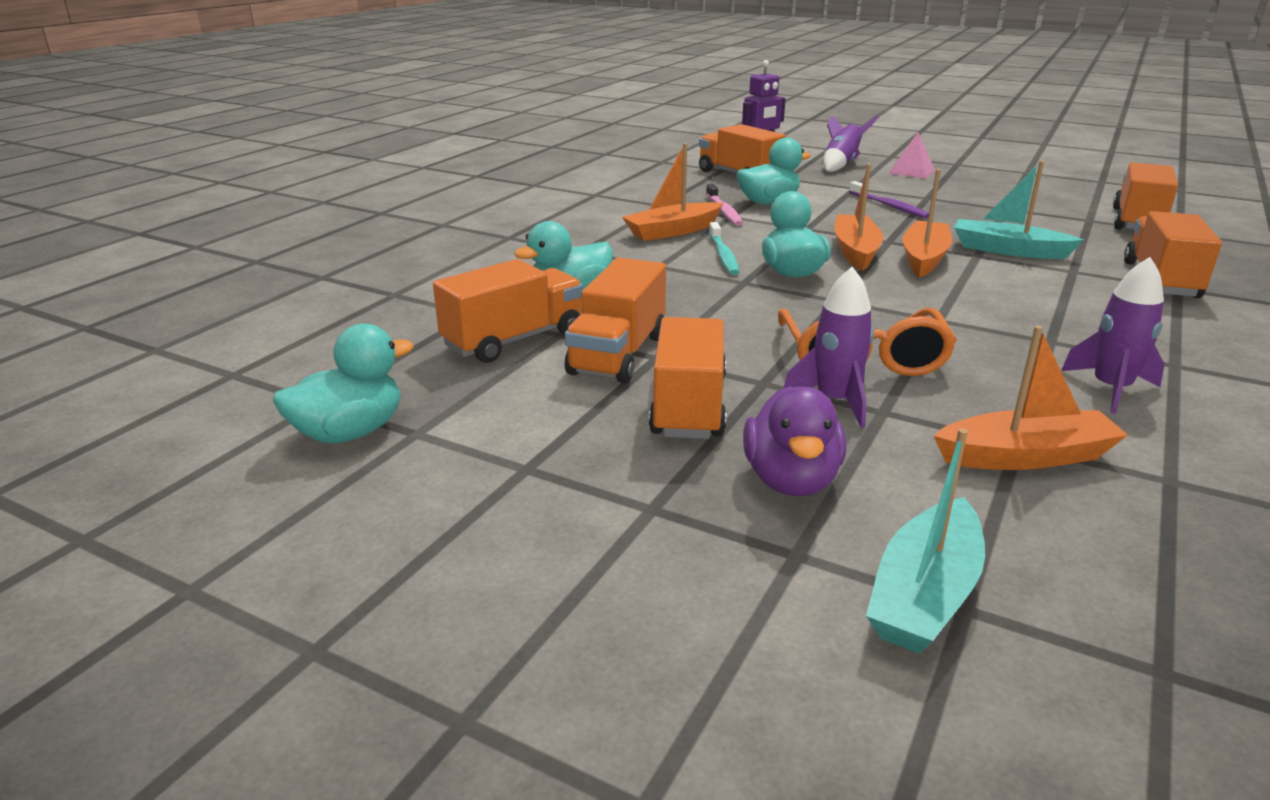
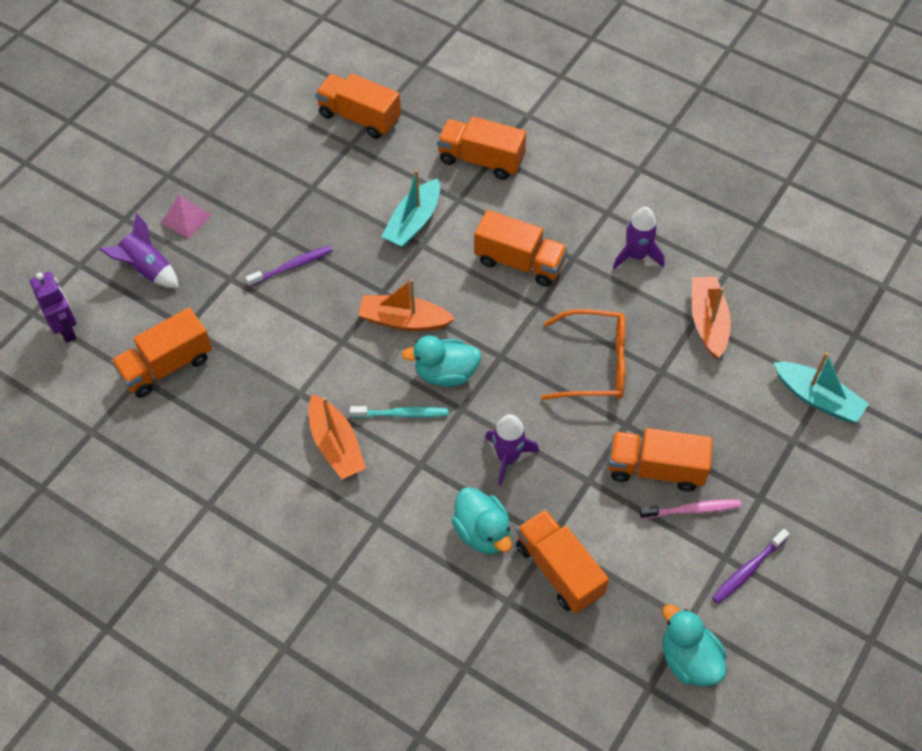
camera: 85 degrees left, 30 degrees up
(500, 491) = (748, 570): none -> purple toothbrush
(618, 354) = (584, 503): orange truck -> orange truck (519, 262)
(724, 211) = (284, 396): pink toothbrush -> pink toothbrush (692, 510)
(768, 202) = (264, 356): turquoise duck -> none
(791, 480) = (733, 431): purple duck -> none
(835, 401) = (650, 392): purple rocket -> purple rocket (508, 458)
(924, 258) = (425, 280): orange boat -> none

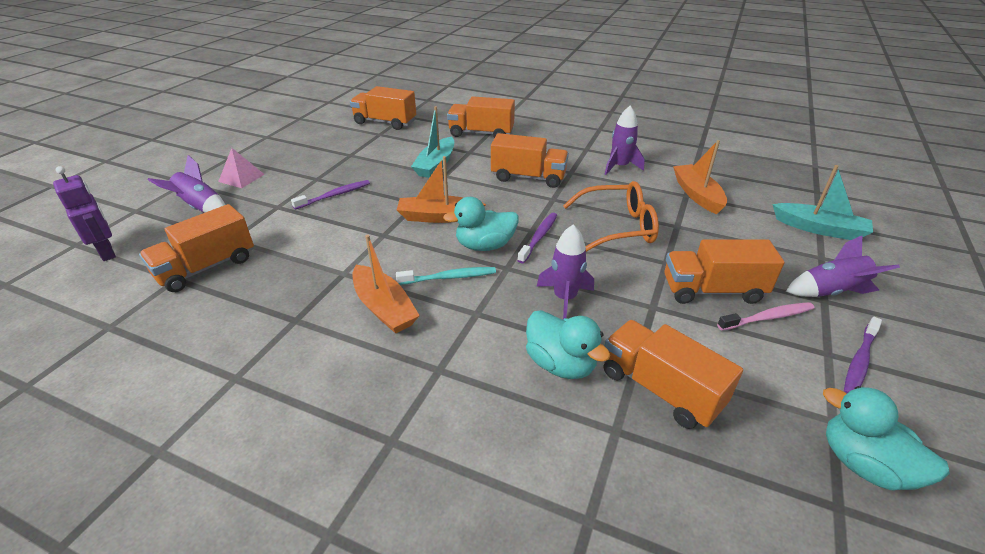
camera: 10 degrees left, 20 degrees down
(505, 368) = (539, 237): none -> purple toothbrush
(772, 488) = (830, 292): none -> purple rocket

